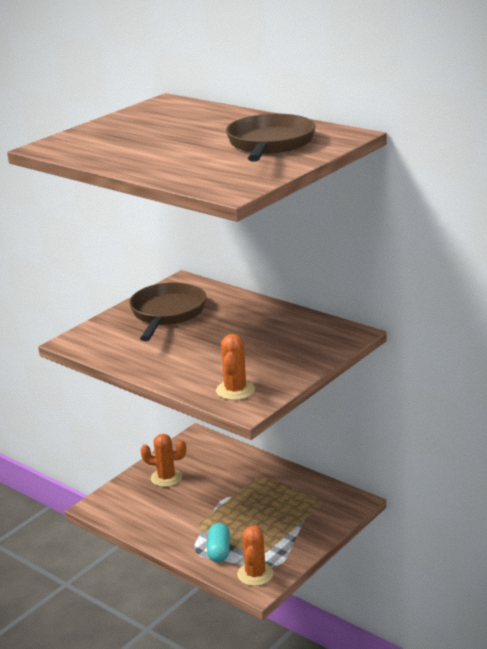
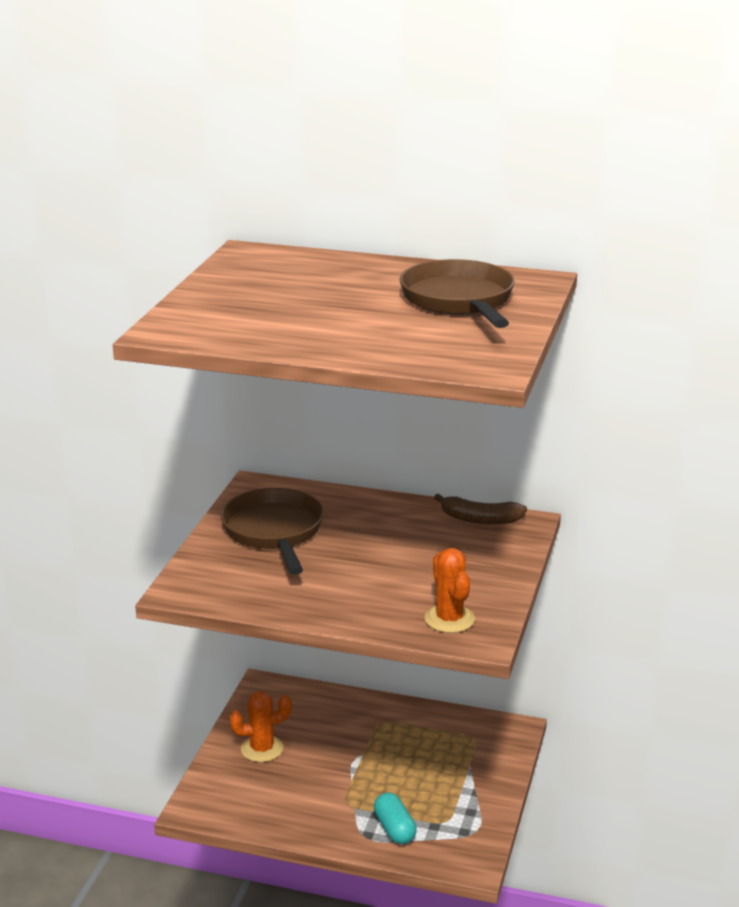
camera: 25 degrees left, 0 degrees up
(255, 574) = (458, 848): orange cactus -> none
(320, 326) = (480, 519): none -> brown banana

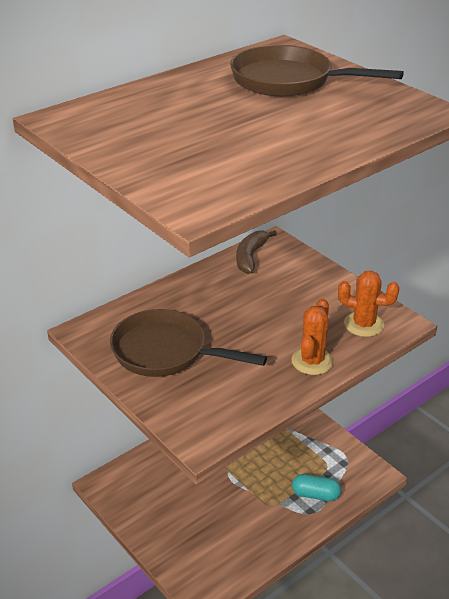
camera: 55 degrees left, 10 degrees up
(262, 749) = (173, 521): orange cactus -> orange cactus (312, 361)
(480, 519) = (250, 257): brown banana -> brown banana turned 150 degrees clockwise

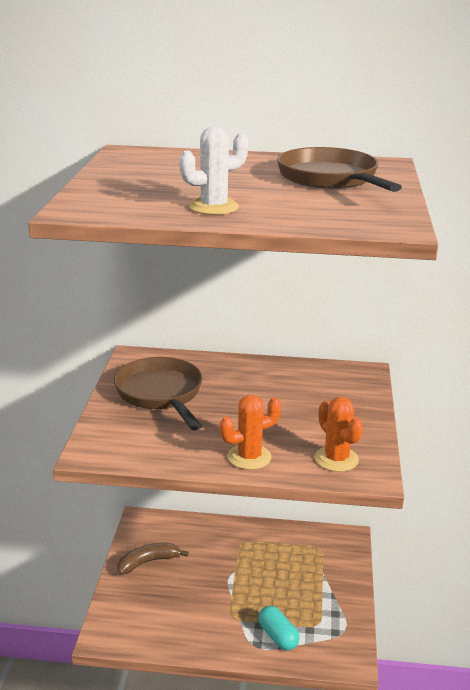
camera: 45 degrees right, 10 degrees down
(250, 257) = (327, 372): brown banana -> brown banana (148, 562)
(284, 150) = (214, 207): none -> white cactus

